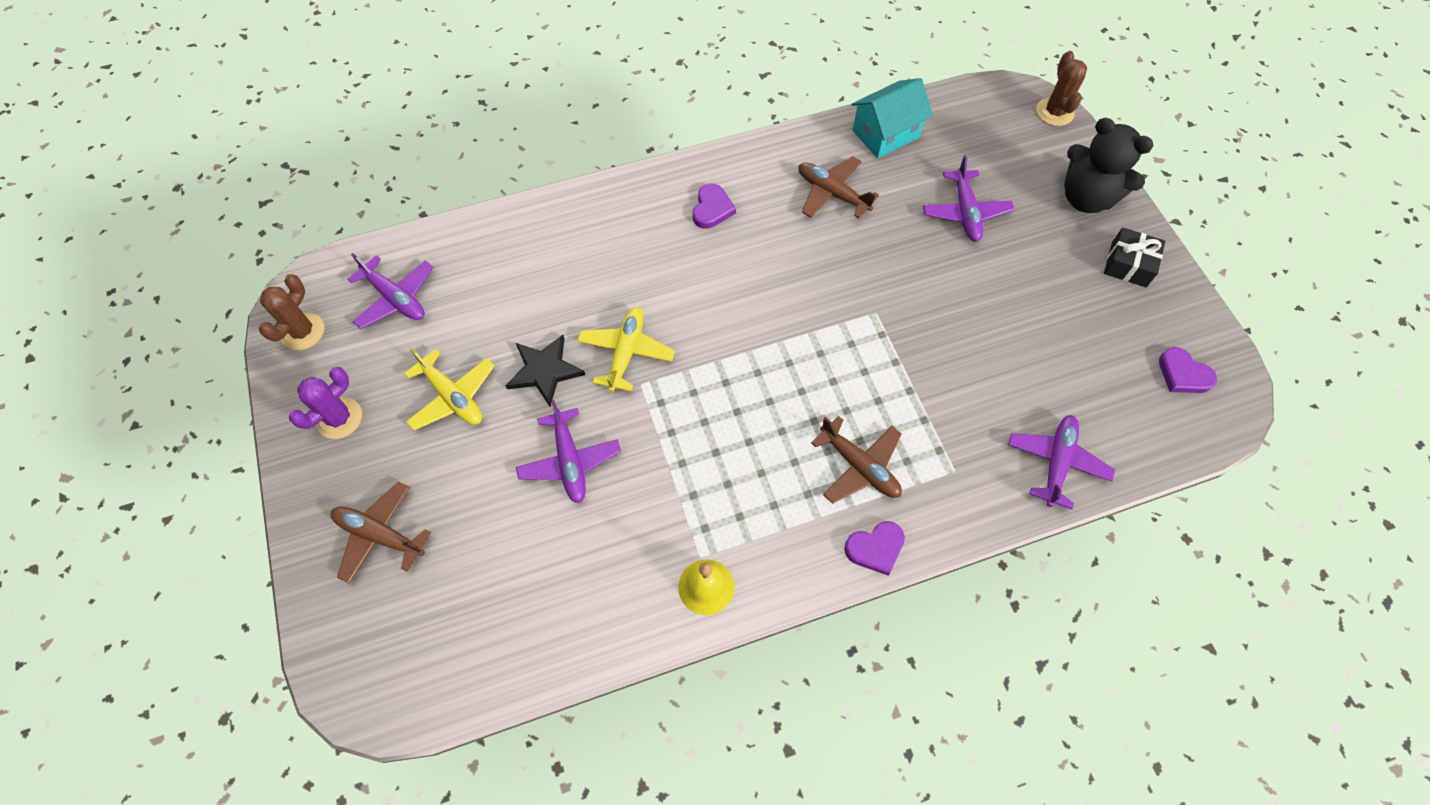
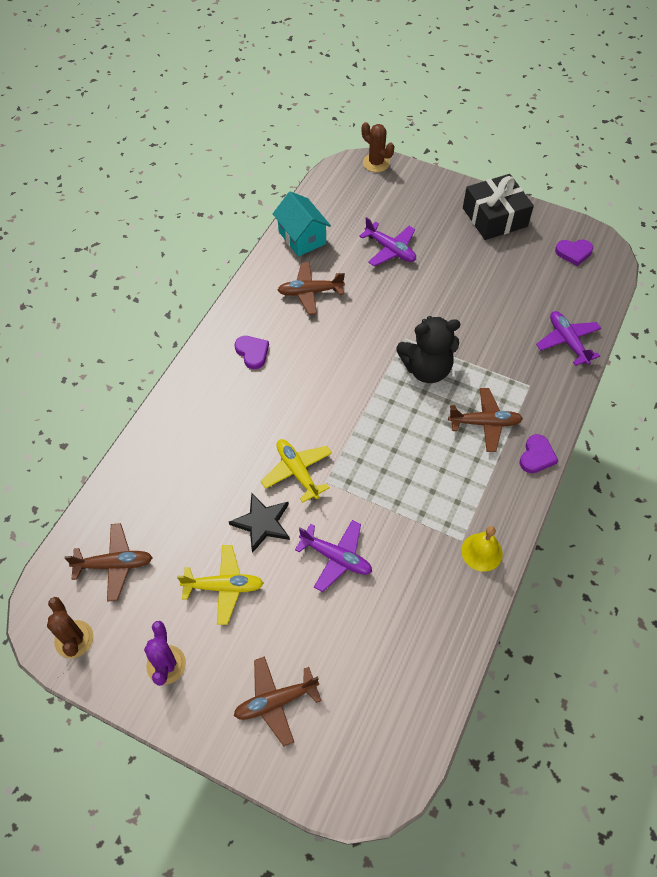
camera: 45 degrees left, 5 degrees down
(395, 298) = (114, 564): purple plane -> brown plane
(885, 134) = (302, 238): turquoise house -> turquoise house turned 45 degrees counterclockwise
(1086, 198) = (439, 198): black teddy bear -> black teddy bear (426, 369)
(1128, 264) = (494, 217): black gift -> black gift, size x1.68

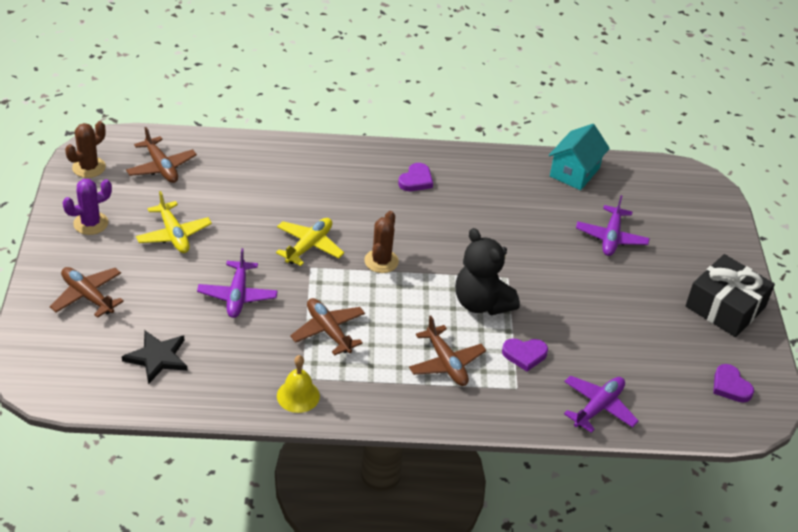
camera: 60 degrees right, 15 degrees down
(262, 523) = (245, 239): black star -> black star (157, 357)
(310, 292) = (513, 197): brown plane -> brown plane (328, 331)
(376, 163) = (719, 196): brown cactus -> brown cactus (381, 261)
(536, 456) = (432, 413): purple heart -> purple heart (524, 355)

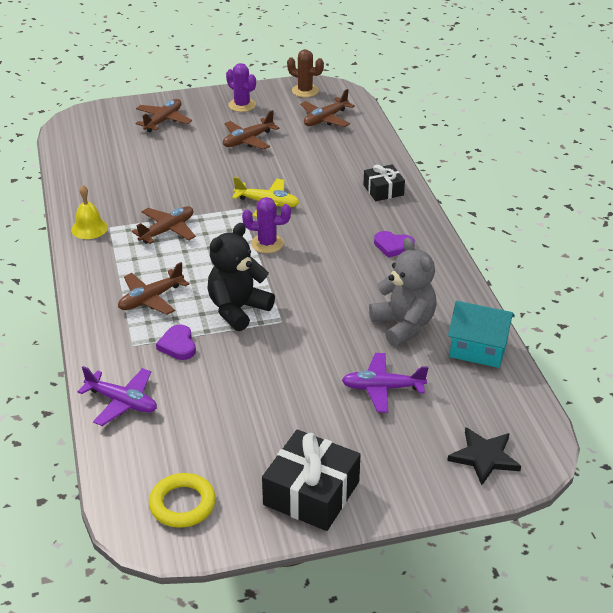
camera: 80 degrees right, 5 degrees down
(157, 357) = (110, 160): black star -> black star (484, 457)
(174, 234) = (248, 140): yellow plane -> brown plane
(237, 295) = (191, 181): purple plane -> none
(320, 162) = (383, 190): none -> black gift
(381, 261) = (267, 244): brown cactus -> purple cactus
(533, 204) = (403, 325): none -> grey teddy bear
(730, 386) = (182, 504): purple heart -> yellow ring

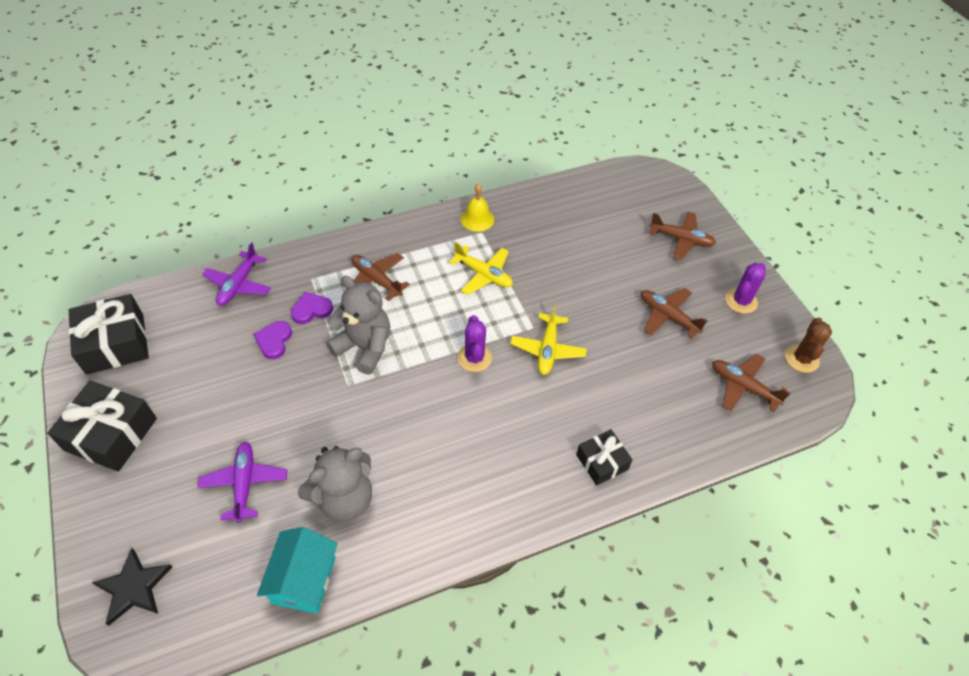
camera: 80 degrees right, 15 degrees up
(167, 230) = (483, 274): brown plane -> yellow plane
(182, 504) = (115, 343): yellow ring -> black gift
(238, 309) = (364, 347): black teddy bear -> grey teddy bear
(393, 246) = (488, 479): purple heart -> purple heart (274, 341)

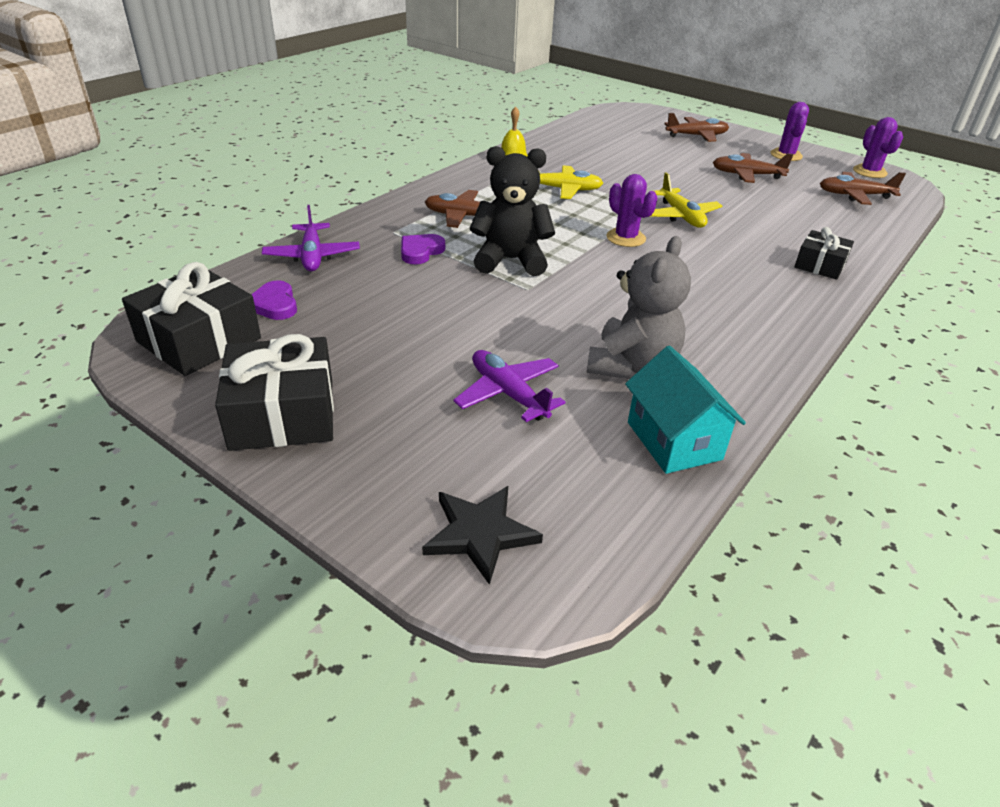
camera: 30 degrees left, 15 degrees down
(274, 341) = (406, 282): purple heart -> purple heart (274, 304)
(364, 347) = (510, 260): grey teddy bear -> black teddy bear
(801, 359) = (869, 172): brown cactus -> purple cactus

